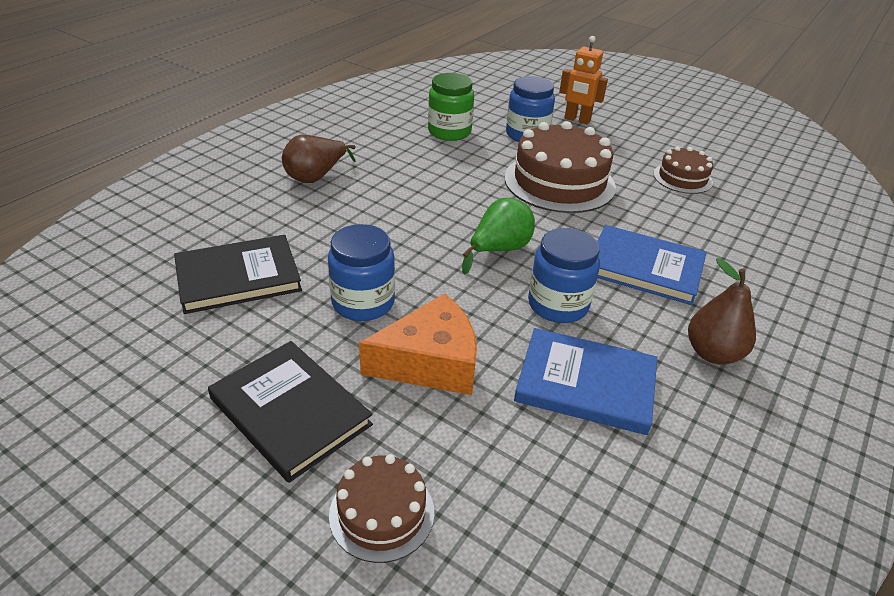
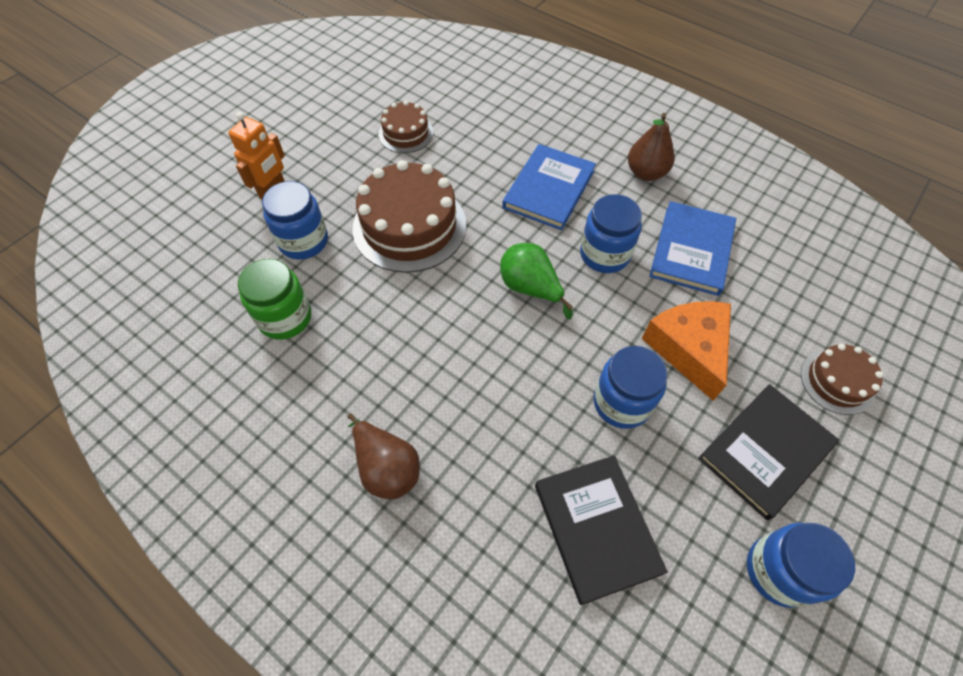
camera: 85 degrees left, 20 degrees up
(155, 399) = (779, 571): none -> blue jar

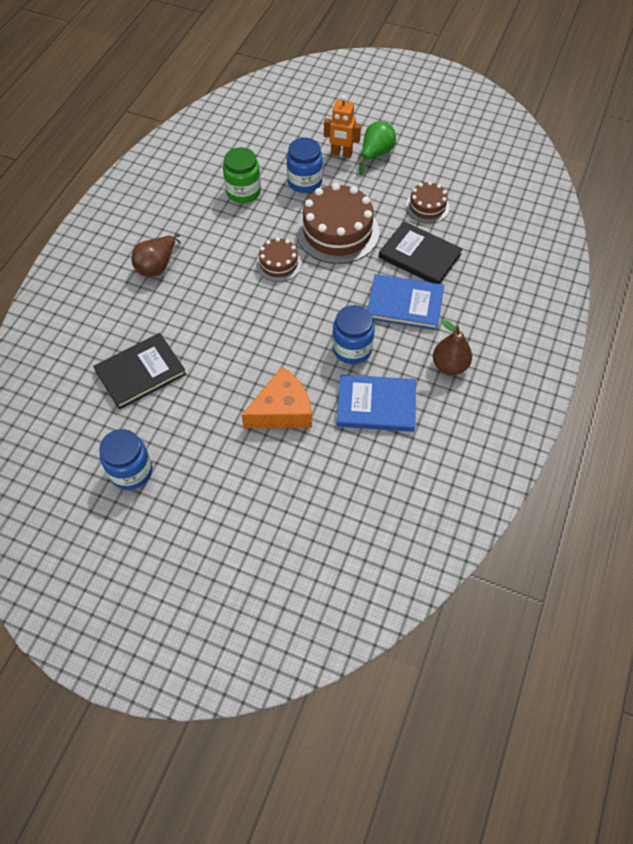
camera: 75 degrees right, 0 degrees up
(530, 288) = (306, 310): green pear -> green pear (375, 154)
(621, 402) = (228, 375): blue jar -> none
(765, 451) = (211, 461): black book -> black book (419, 256)
(837, 381) = (280, 508): brown cake -> brown cake (278, 264)

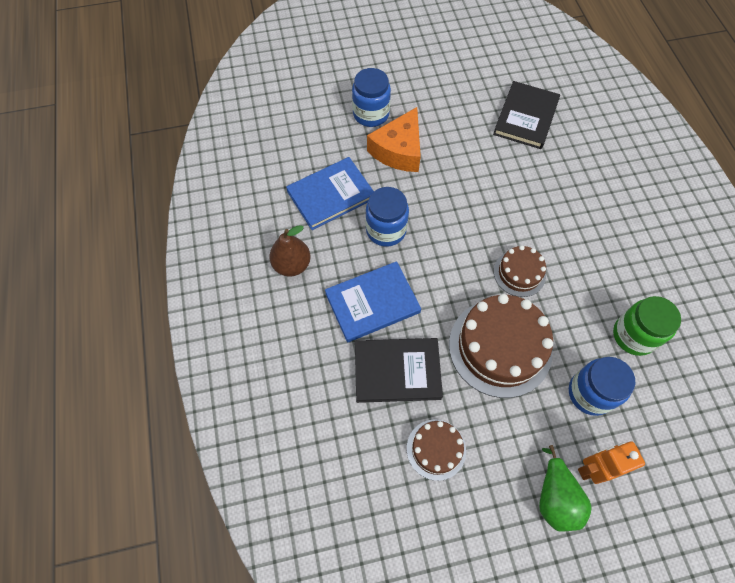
camera: 145 degrees right, 5 degrees up
(131, 471) = (461, 59): blue jar -> blue jar (371, 114)
(157, 266) = (614, 204): brown pear -> none

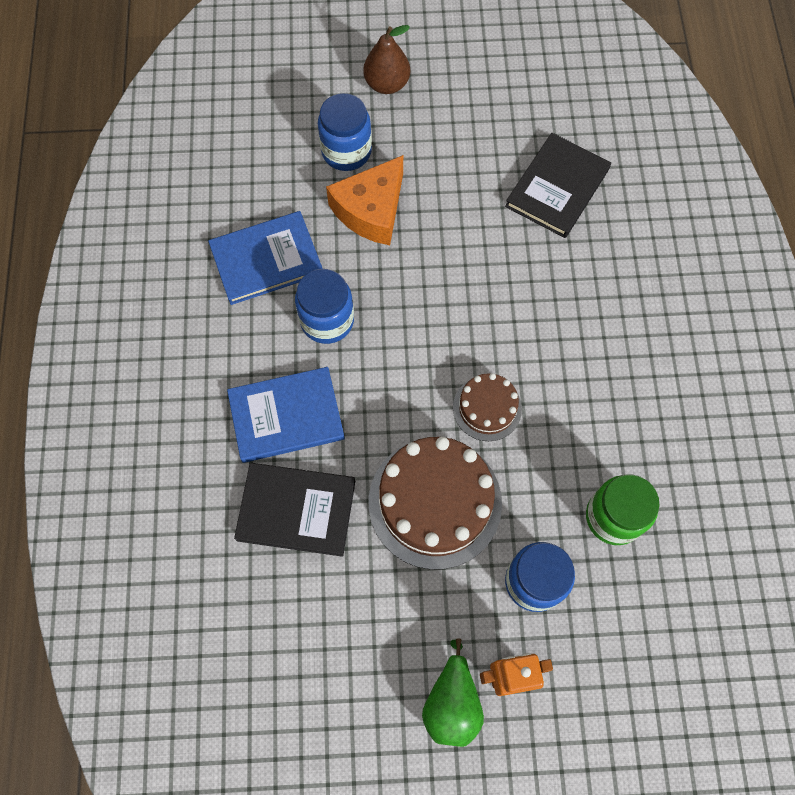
camera: 10 degrees right, 5 degrees up
(292, 265) = (195, 348): brown pear -> brown pear (387, 84)
(436, 449) = (320, 617): brown cake -> none

